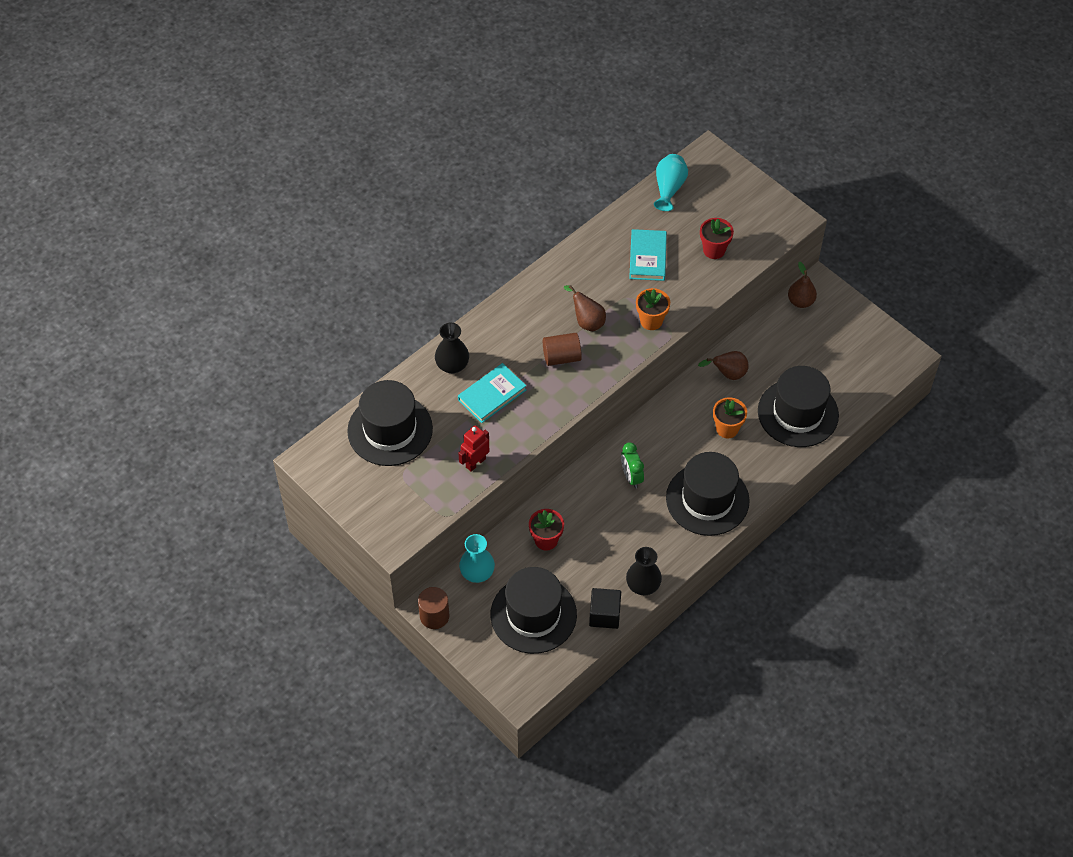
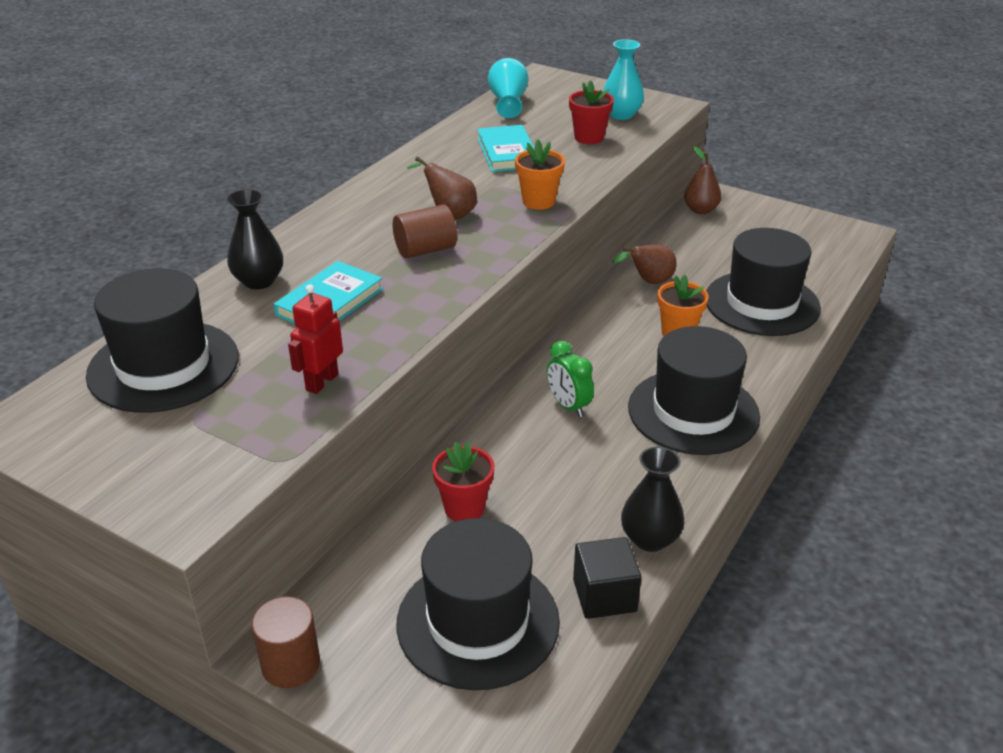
camera: 15 degrees left, 20 degrees down
(477, 573) = (357, 578): turquoise vase -> turquoise vase (621, 115)

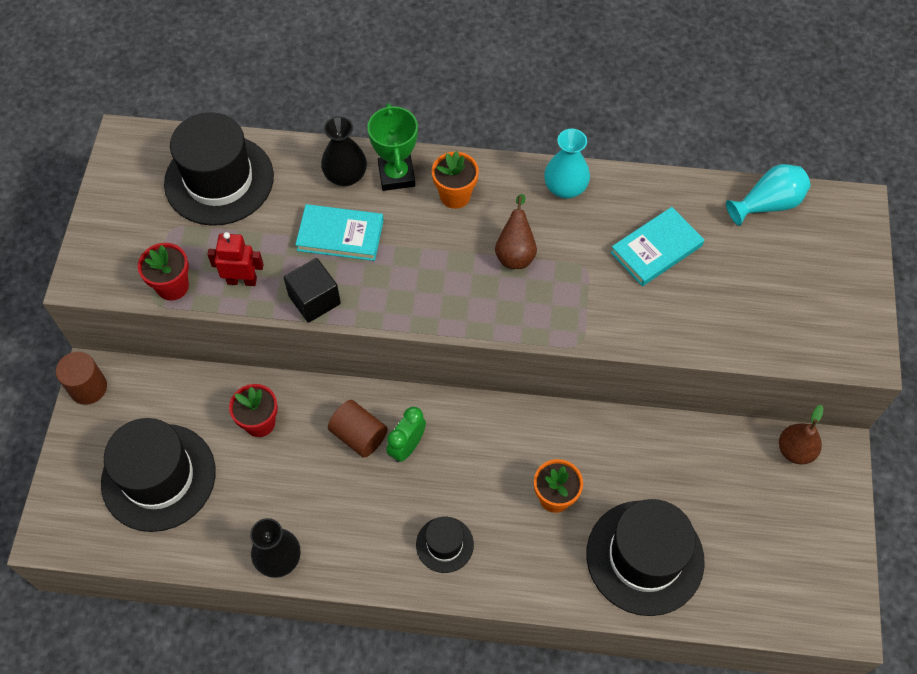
camera: 65 degrees right, 25 degrees up
(293, 252) = (396, 175): none -> green trophy
(425, 250) = (447, 262): brown cylinder -> brown cylinder (359, 435)
(538, 201) = (576, 312): orange flower pot -> orange flower pot (455, 196)
(589, 138) = (733, 305): red flower pot -> red flower pot (173, 286)
(604, 595) = (211, 547): black cube -> black cube (314, 300)
(621, 115) = (807, 315): turquoise vase -> turquoise vase (565, 188)
(649, 282) = (626, 446): brown pear -> none
(693, 412) = (444, 544): black hat -> black hat, size x0.49

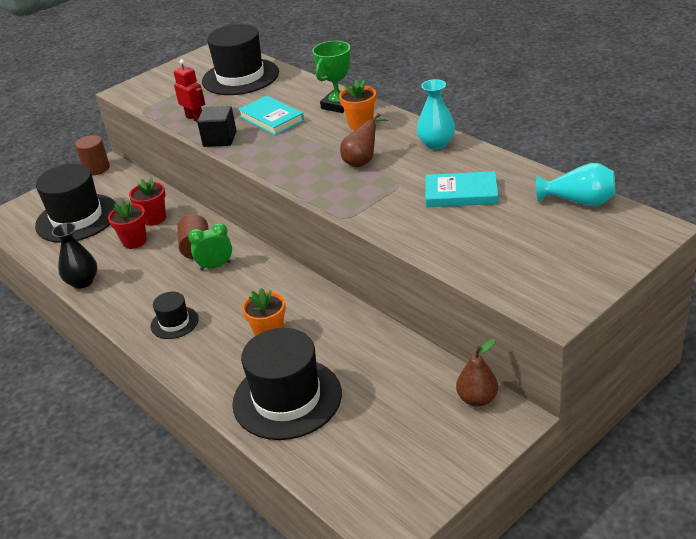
camera: 45 degrees right, 25 degrees down
(173, 286) = (159, 108): red flower pot -> red flower pot (134, 241)
(345, 176) = (309, 96): black vase -> none

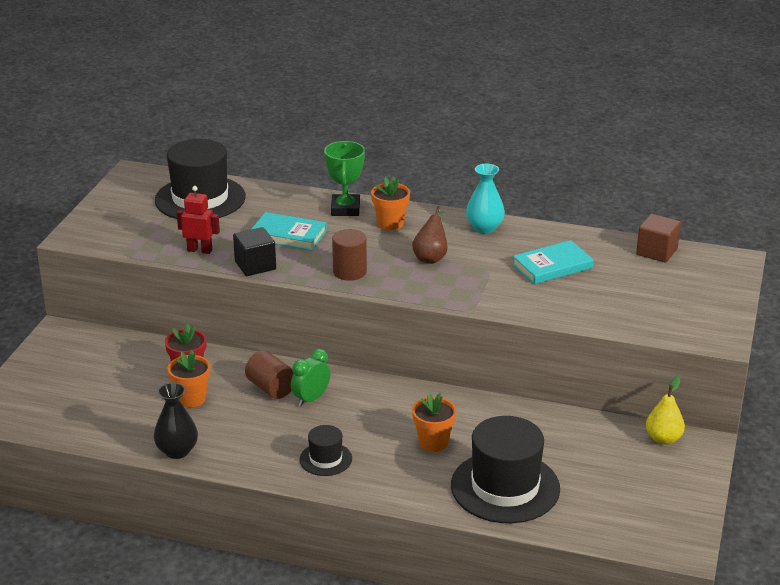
camera: 35 degrees left, 5 degrees down
(77, 218) = (91, 393): black hat -> none
(96, 168) = (51, 337): brown cylinder -> brown cylinder (349, 272)
(134, 241) = (191, 399): red flower pot -> orange flower pot
(477, 399) = (663, 439): brown pear -> yellow pear
(579, 201) = (656, 252): turquoise vase -> brown cube

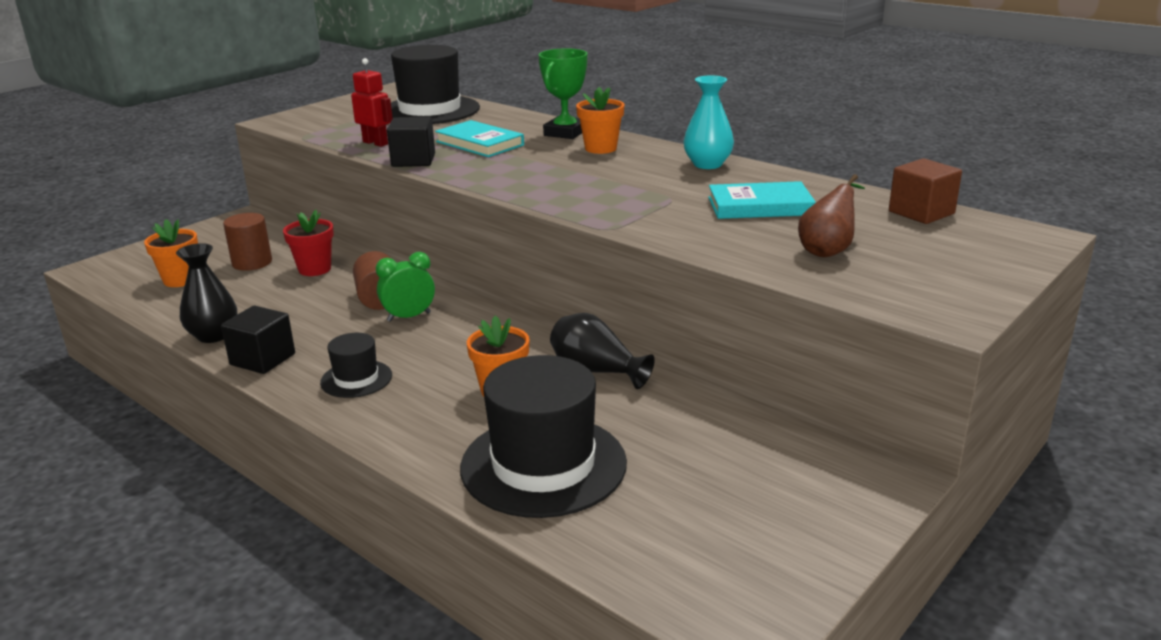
camera: 25 degrees right, 5 degrees down
(191, 399) = (288, 292): orange flower pot -> orange flower pot (180, 280)
(239, 461) = (262, 359): none -> black cube
(349, 272) = (506, 178): brown cylinder -> brown cylinder (252, 263)
(431, 257) = (615, 179): brown pear -> brown pear (828, 250)
(482, 412) = (596, 371): none -> black vase
(663, 439) = (828, 459): yellow pear -> none

